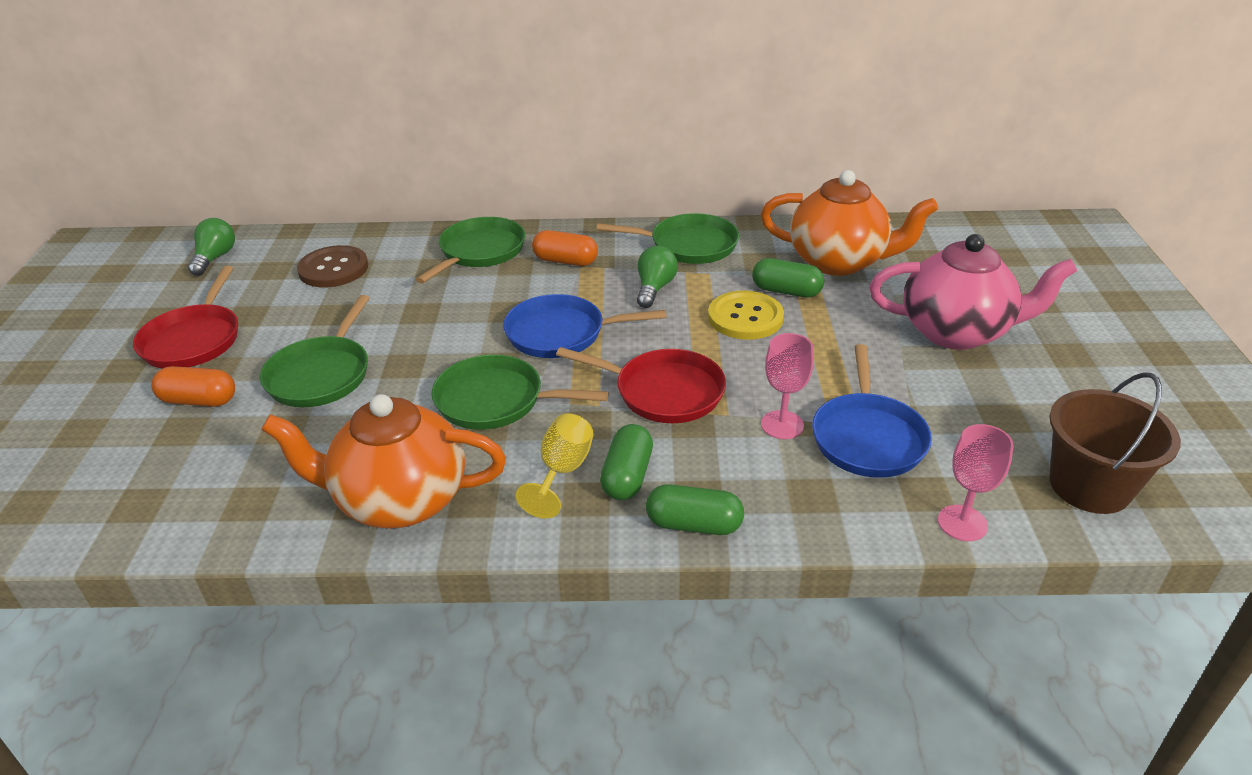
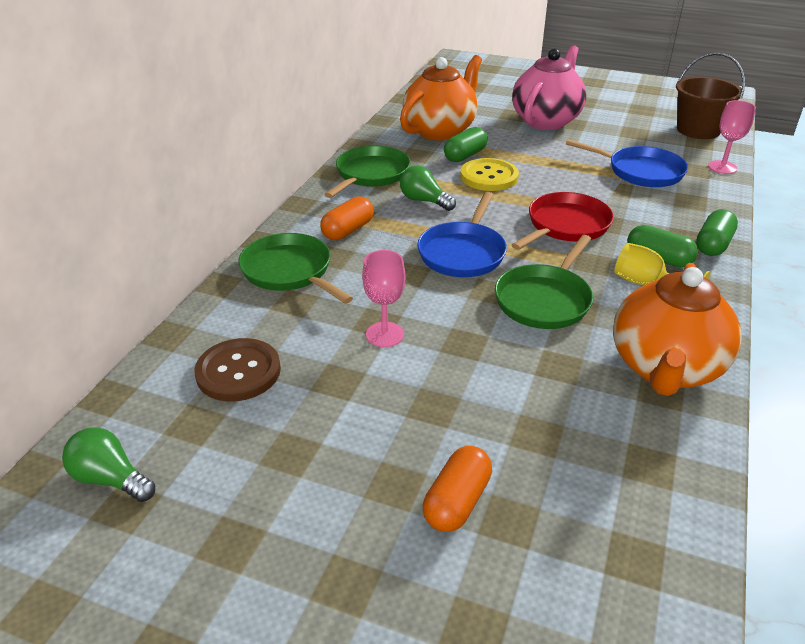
camera: 70 degrees left, 0 degrees up
(193, 340) = (317, 505): red pan -> none
(321, 375) = (454, 399): green pan -> none
(782, 425) = (619, 193): pink goblet -> pink goblet (385, 334)

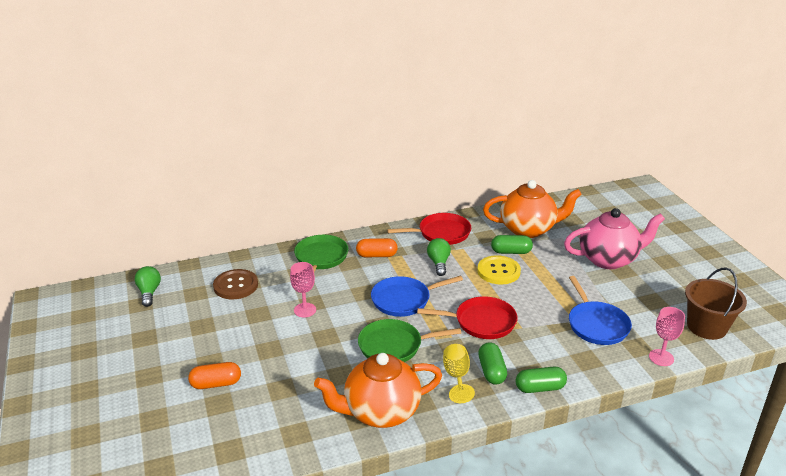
camera: 50 degrees right, 5 degrees down
(371, 174) = (441, 233): green pan -> red pan

